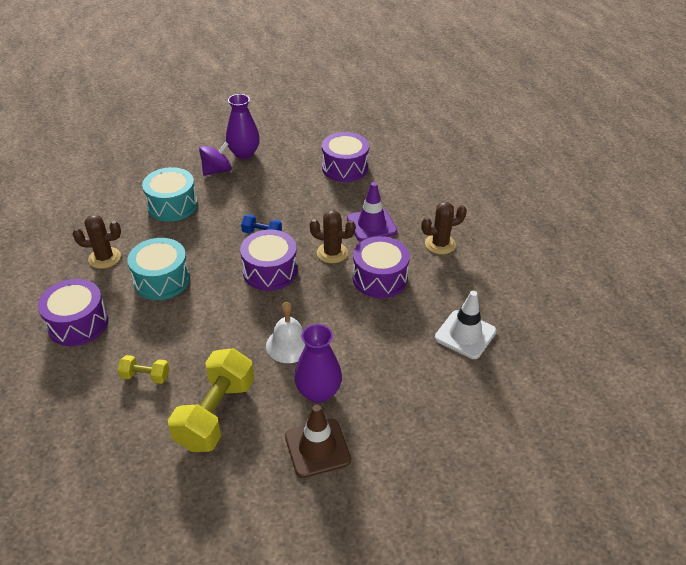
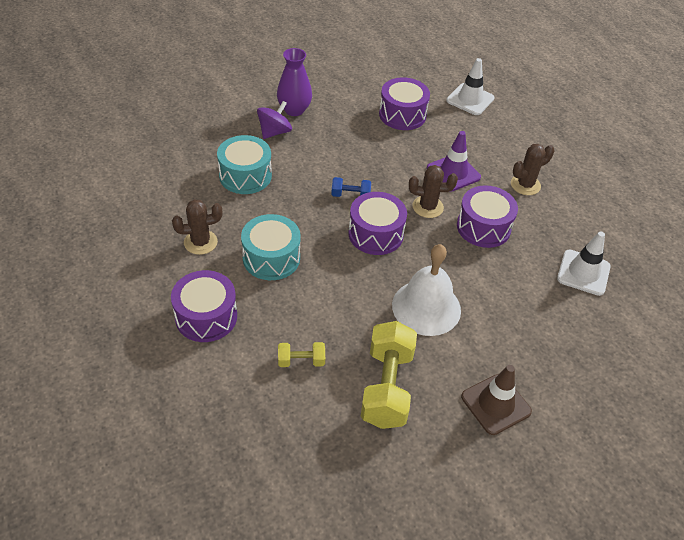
camera: 15 degrees left, 5 degrees up
(289, 345) = (426, 307): white bell -> white bell, size x1.51
(318, 392) = (473, 350): purple vase -> none
(418, 160) = (470, 99): none -> white traffic cone

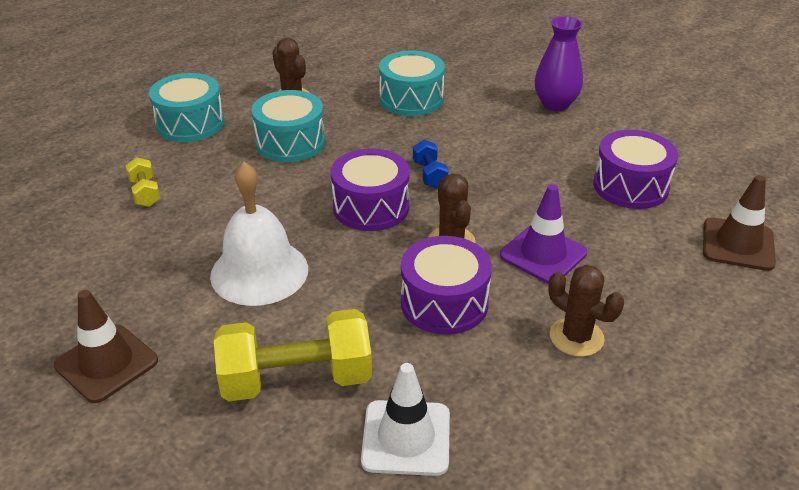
camera: 75 degrees right, 10 degrees down
(206, 316) = (190, 124): purple drum -> turquoise drum
(274, 132) = (501, 100): purple spinning top -> none
(386, 387) = (119, 261): yellow dumbbell -> yellow dumbbell (296, 379)
(470, 99) = (738, 244): white traffic cone -> brown traffic cone

